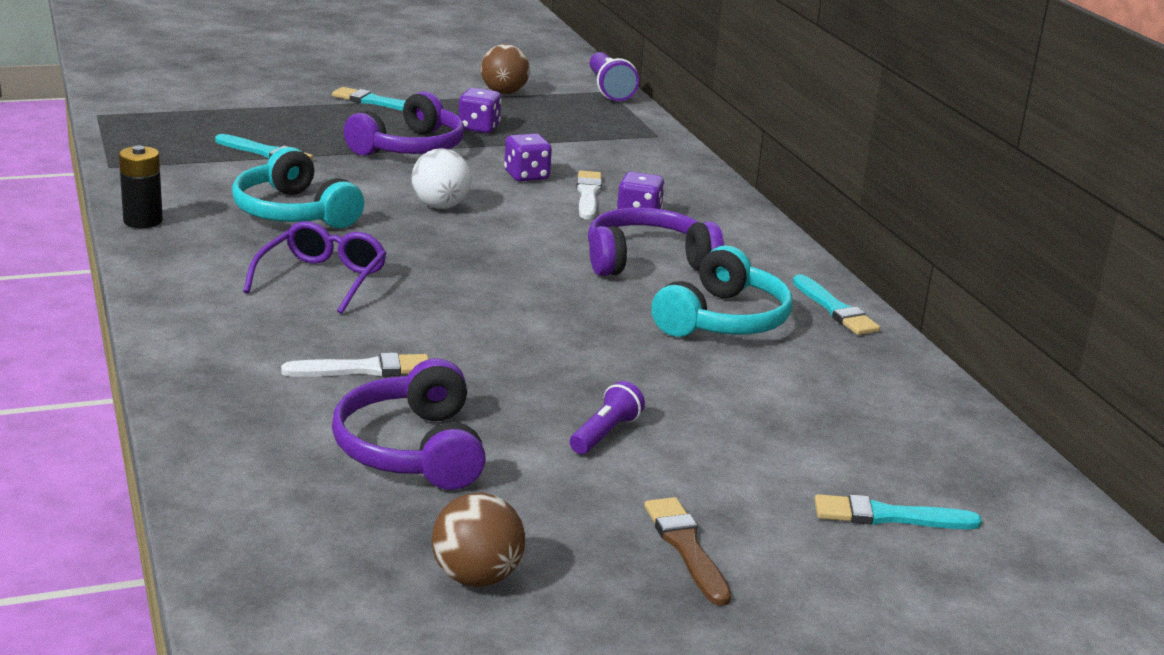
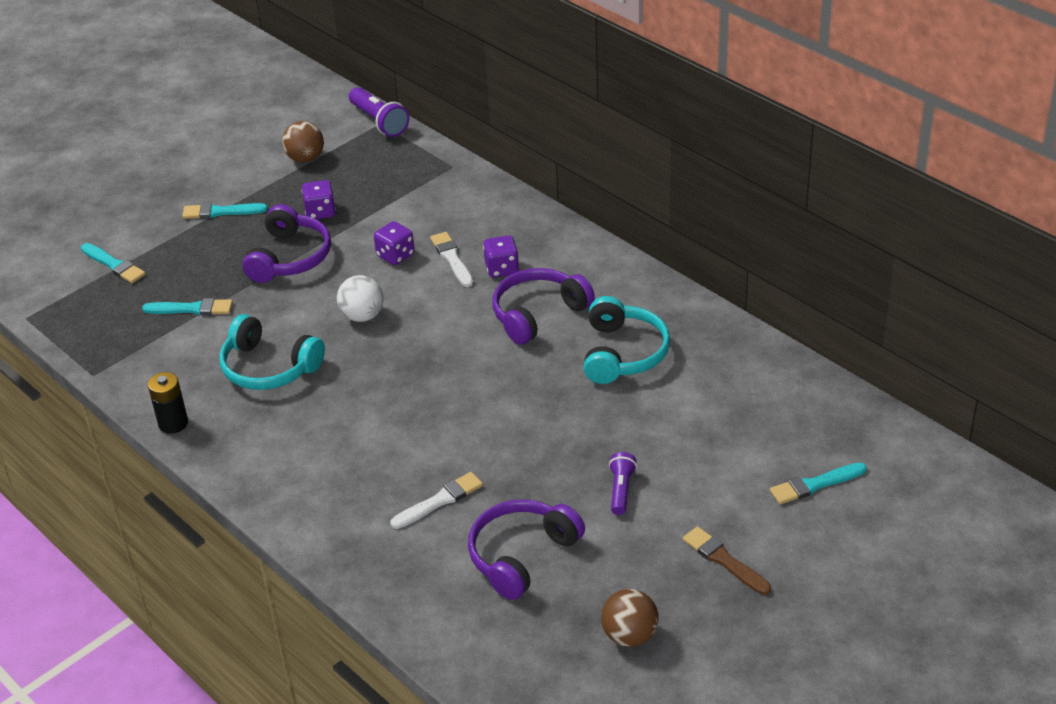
camera: 20 degrees left, 15 degrees up
(322, 279) = (345, 428): purple glasses -> none
(412, 449) = (522, 555): purple headphones -> purple headphones turned 75 degrees clockwise
(835, 309) = (683, 311): turquoise brush -> turquoise brush (114, 265)

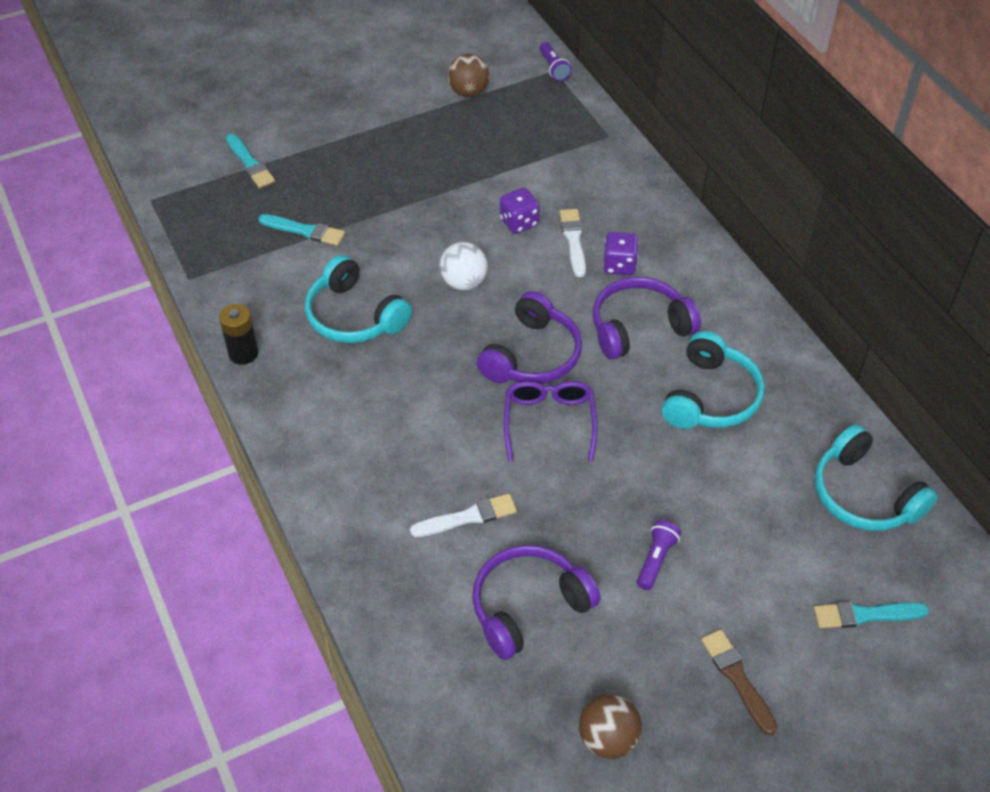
camera: 15 degrees right, 10 degrees up
(221, 212) = (368, 131): turquoise brush -> none
(289, 257) = (416, 198): purple headphones -> purple headphones (532, 355)
(320, 212) = (463, 155): purple dice -> none
(379, 122) = (553, 68): purple flashlight -> purple flashlight, size x0.64
(485, 408) = (549, 422): none -> purple glasses
(782, 395) = (864, 495): none -> turquoise headphones

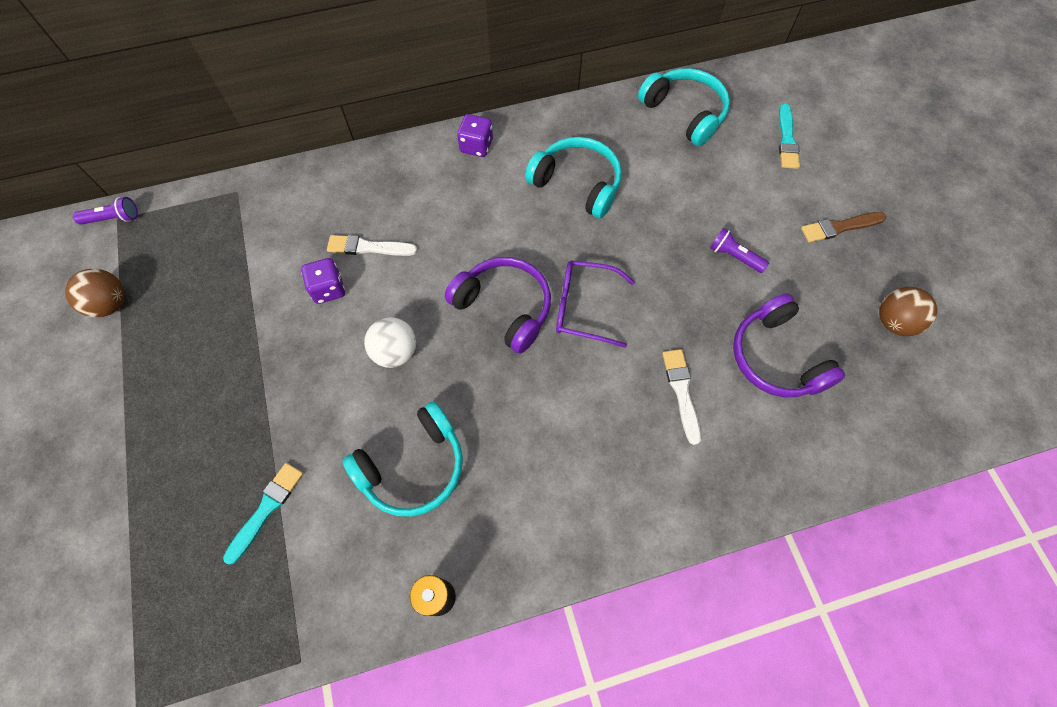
camera: 80 degrees left, 15 degrees up
(250, 163) = (122, 569): turquoise brush -> none
(619, 265) = (411, 217): purple dice -> purple dice (476, 146)
(639, 327) = (490, 218): purple headphones -> none
(864, 495) = (684, 113): turquoise headphones -> turquoise headphones turned 105 degrees counterclockwise

